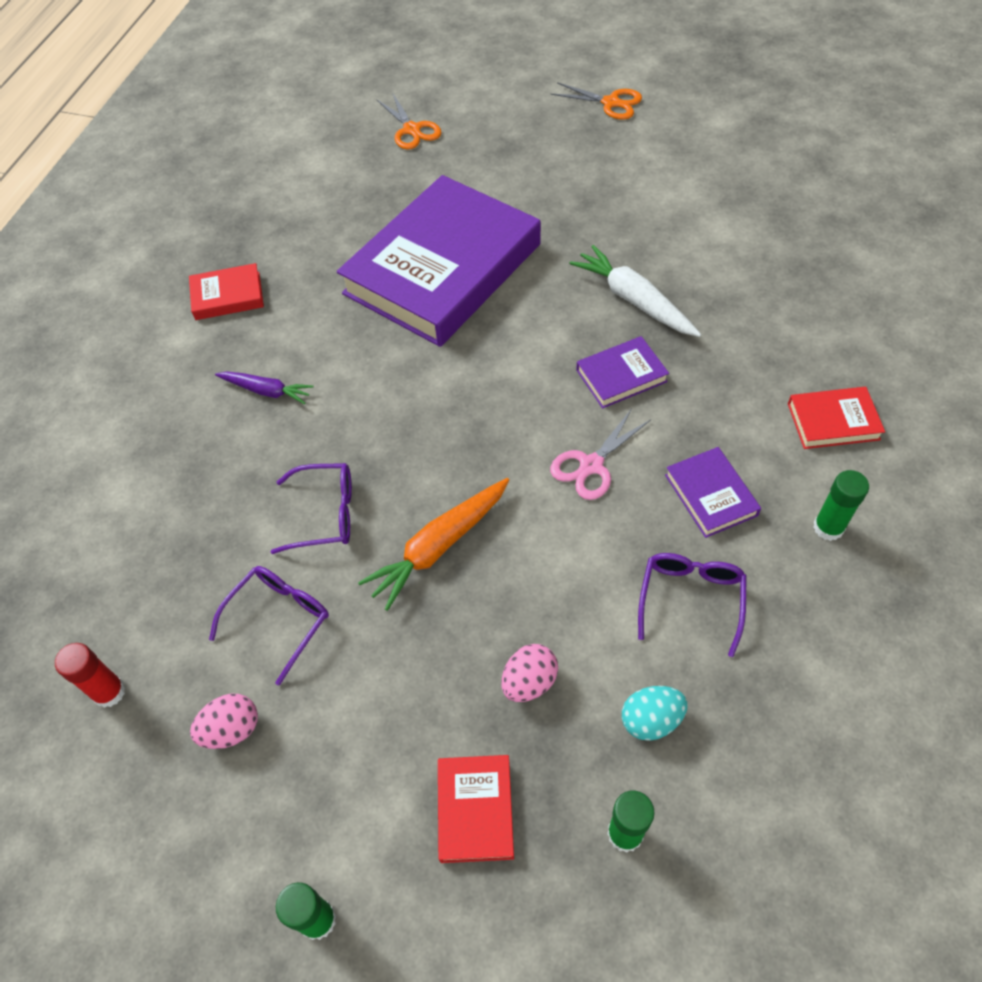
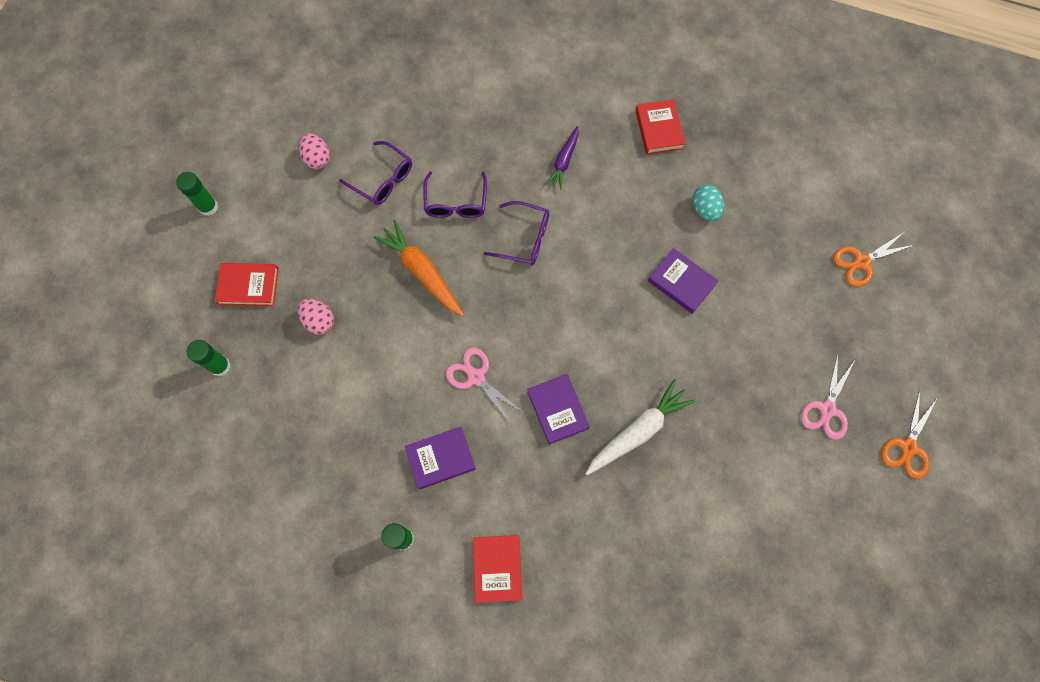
camera: 90 degrees right, 15 degrees up
(109, 692) = (351, 95): red glue stick -> none
(442, 269) = (681, 282): purple book -> purple book, size x0.40
(581, 155) = (827, 409): none -> pink scissors
(651, 720) = (283, 390): turquoise egg -> turquoise egg (705, 209)
(690, 599) = (360, 429): purple glasses -> purple glasses (524, 238)

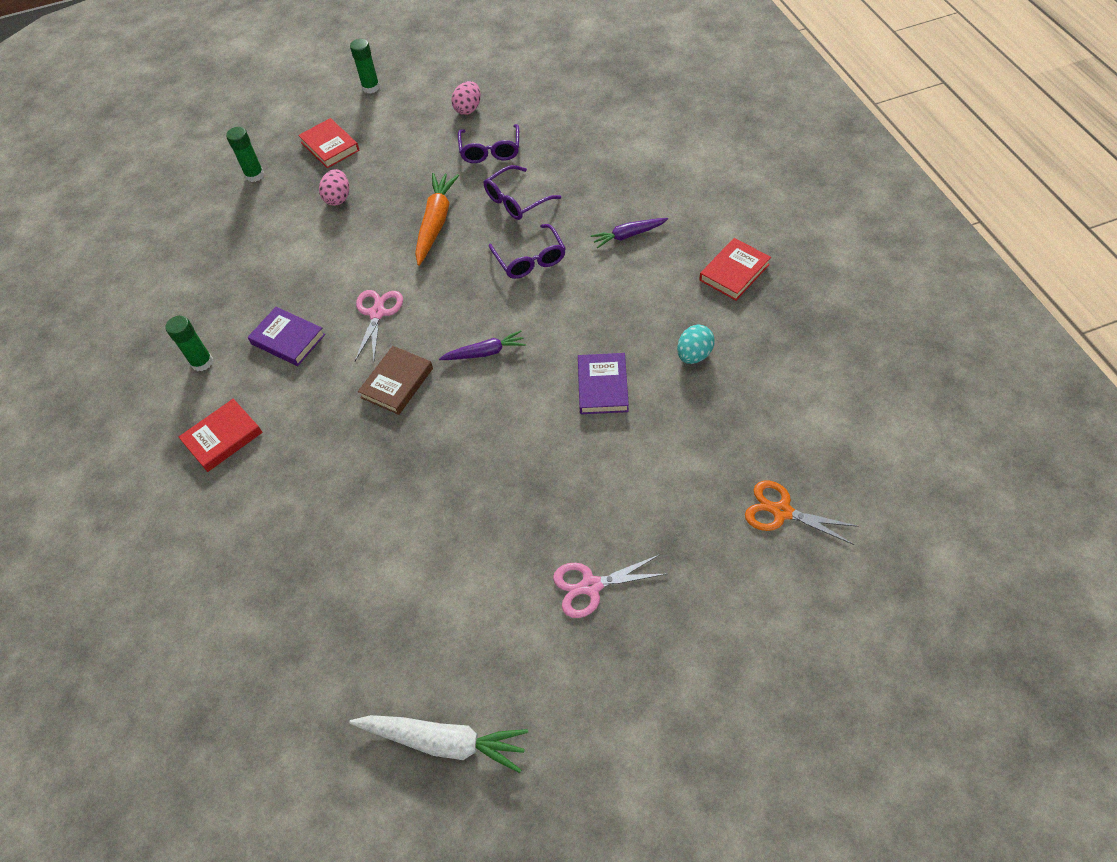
camera: 55 degrees right, 15 degrees down
(557, 410) = (397, 383): purple book -> brown book
(584, 332) = (485, 352): none -> purple carrot
(638, 431) = (428, 450): white carrot -> white carrot (444, 741)
(908, 447) = (620, 689): orange scissors -> none

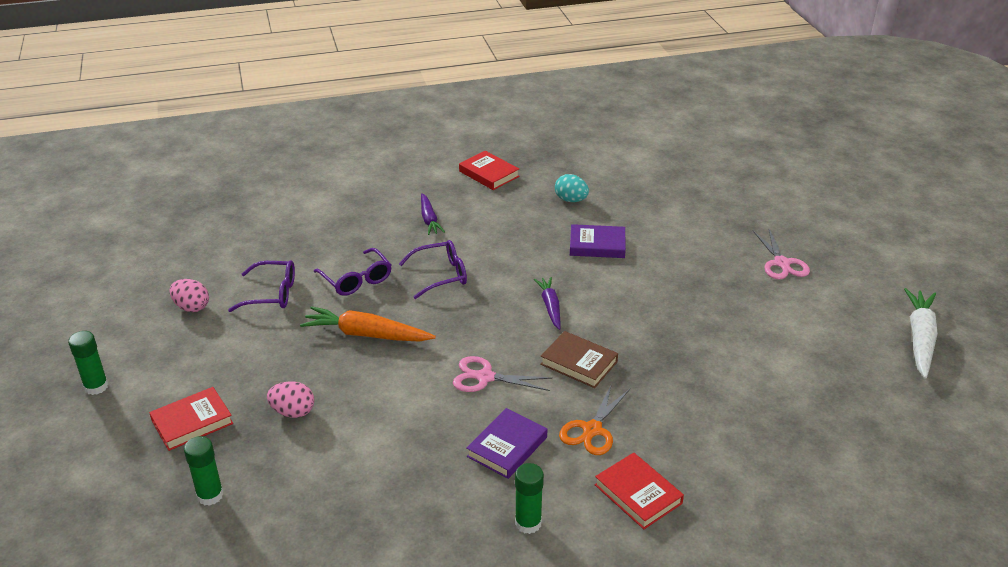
camera: 90 degrees left, 20 degrees down
(781, 512) = (713, 180): orange scissors -> orange scissors (592, 430)

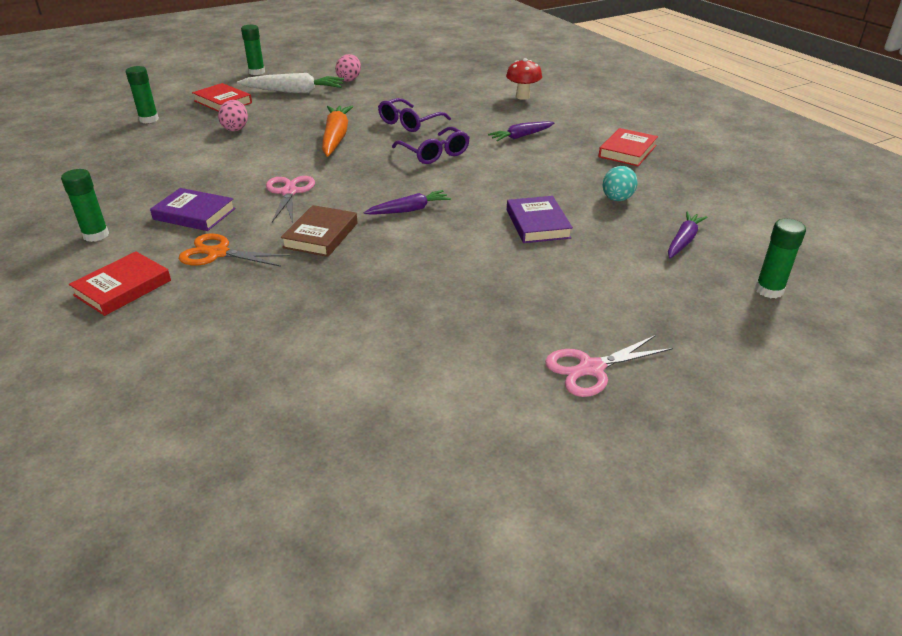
camera: 75 degrees right, 0 degrees up
(272, 294) = (376, 99): purple glasses -> none
(333, 199) = (522, 97): none -> red mushroom
(642, 189) = (683, 241): none -> purple carrot
(710, 177) = (769, 290): none -> green glue stick
(920, 338) = (462, 539): white carrot -> white carrot (294, 92)

